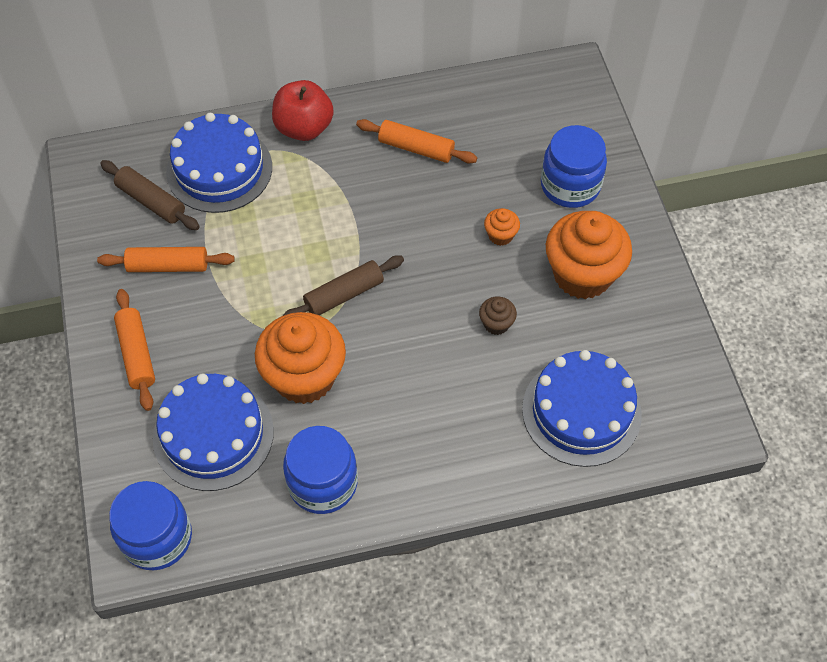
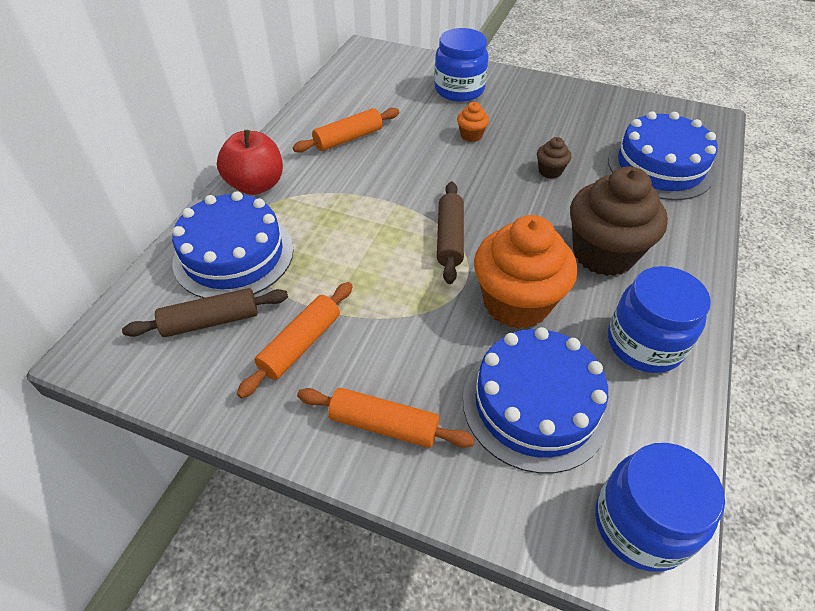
camera: 55 degrees left, 10 degrees down
(410, 414) = (603, 254): none -> brown cupcake
(582, 275) = (540, 116): orange cupcake -> none

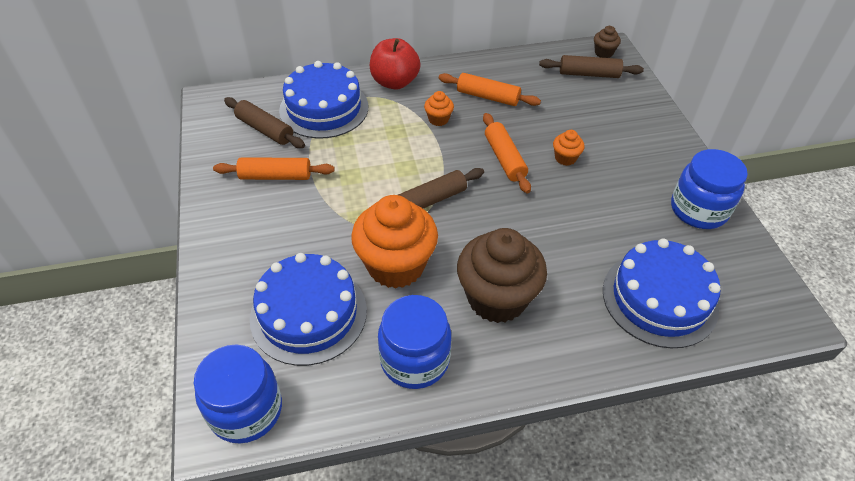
camera: 55 degrees right, 0 degrees up
(344, 182) = (438, 119): none -> orange cupcake
(384, 74) = (589, 74): none -> brown rolling pin
(384, 424) = (242, 244): orange rolling pin -> orange rolling pin (504, 158)
(459, 90) = (620, 124): blue jar -> blue jar (698, 210)
(550, 171) = (570, 225): brown cupcake -> brown cupcake (603, 53)

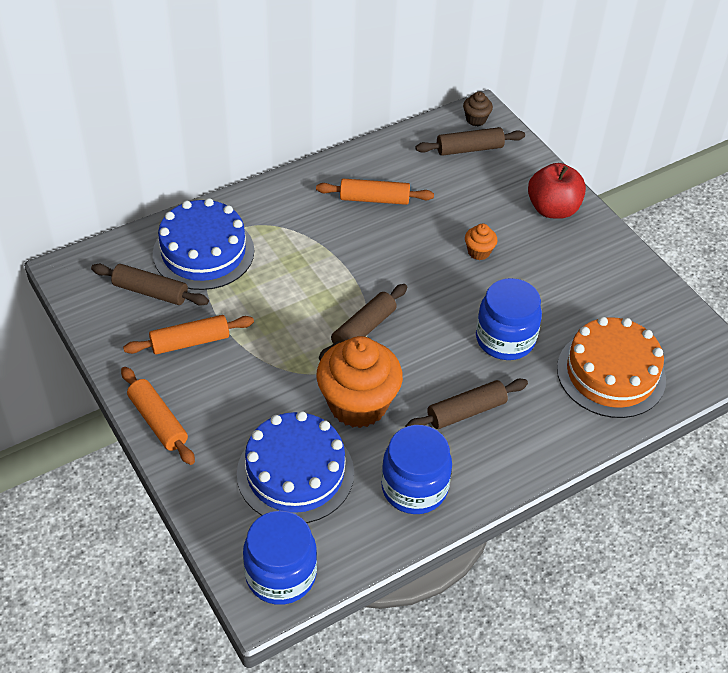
camera: 20 degrees left, 0 degrees up
(395, 82) = (267, 203): red apple -> red apple (552, 209)
(438, 119) = (333, 237): orange cupcake -> none
(497, 298) = (466, 411): brown cupcake -> brown rolling pin
(504, 158) = (419, 266): orange rolling pin -> orange rolling pin (158, 421)
(659, 298) = (611, 373): blue cake -> orange cake
(698, 210) = (620, 277): blue jar -> blue jar (505, 339)

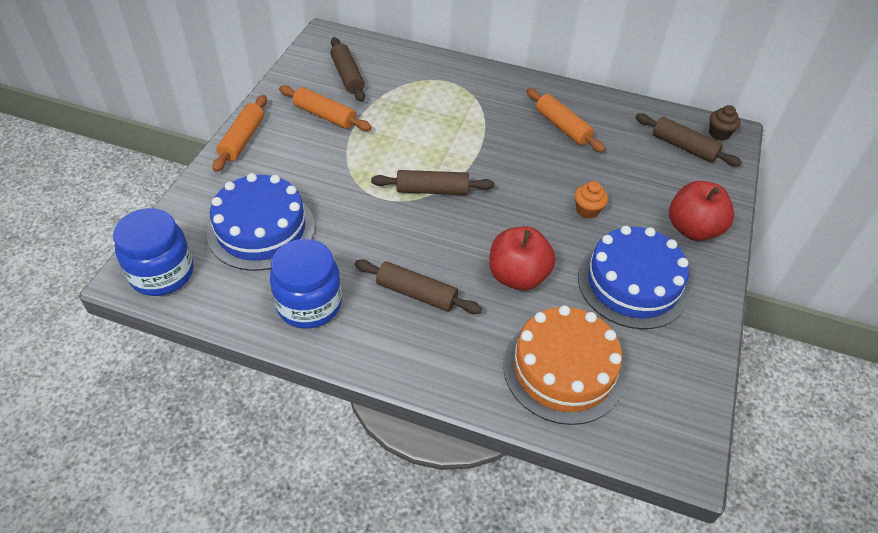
camera: 50 degrees right, 0 degrees up
(203, 252) = (409, 78): blue cake -> blue cake (632, 283)
(358, 404) = (358, 227): orange cupcake -> none
(505, 339) = (517, 276): blue jar -> red apple

